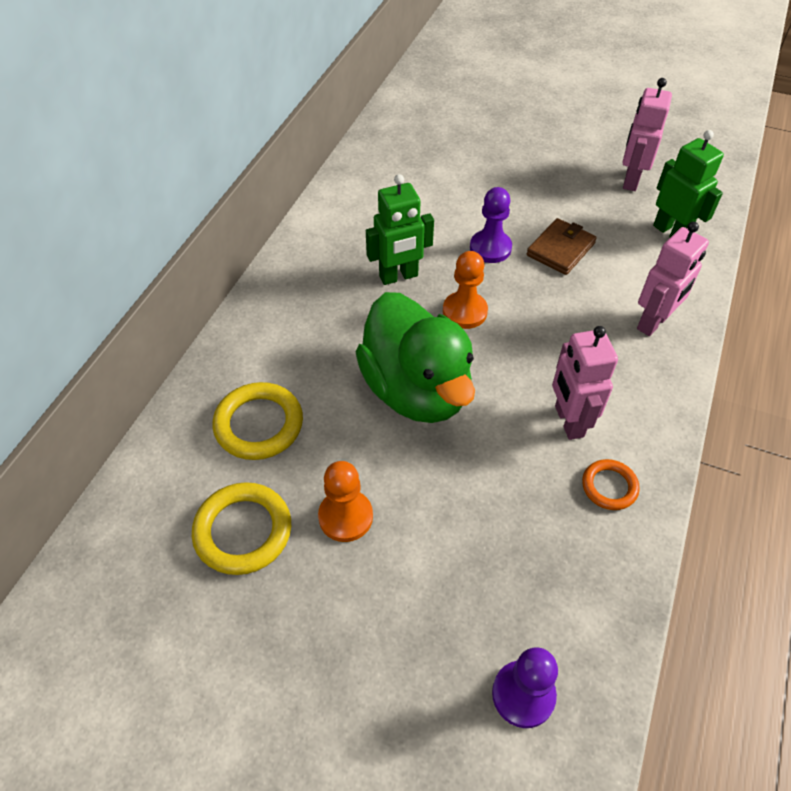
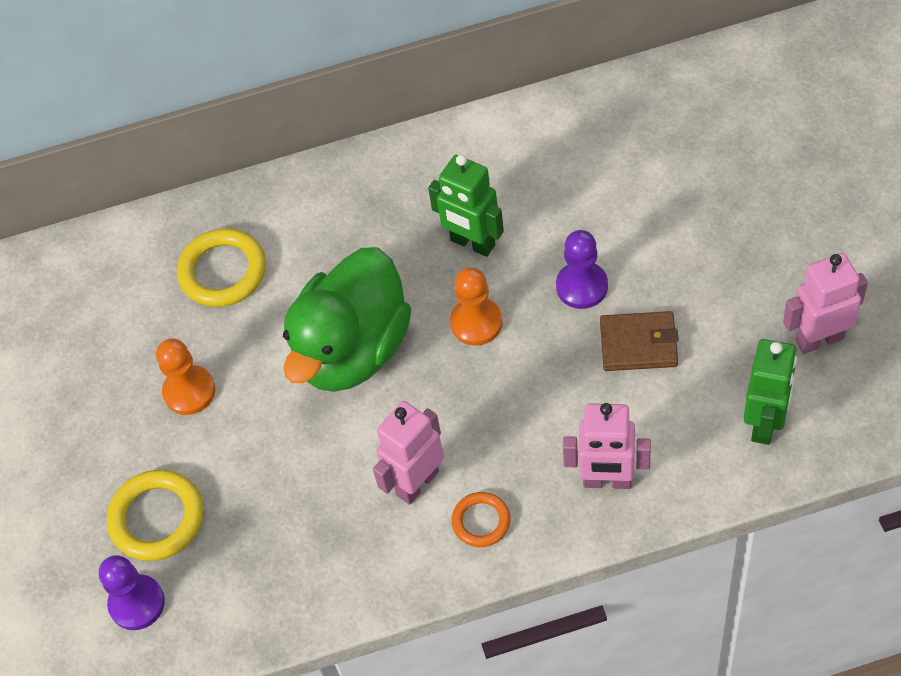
camera: 60 degrees right, 5 degrees up
(243, 531) = (125, 337): yellow ring -> yellow ring (157, 518)
(609, 486) = (371, 554): orange ring -> orange ring (481, 521)

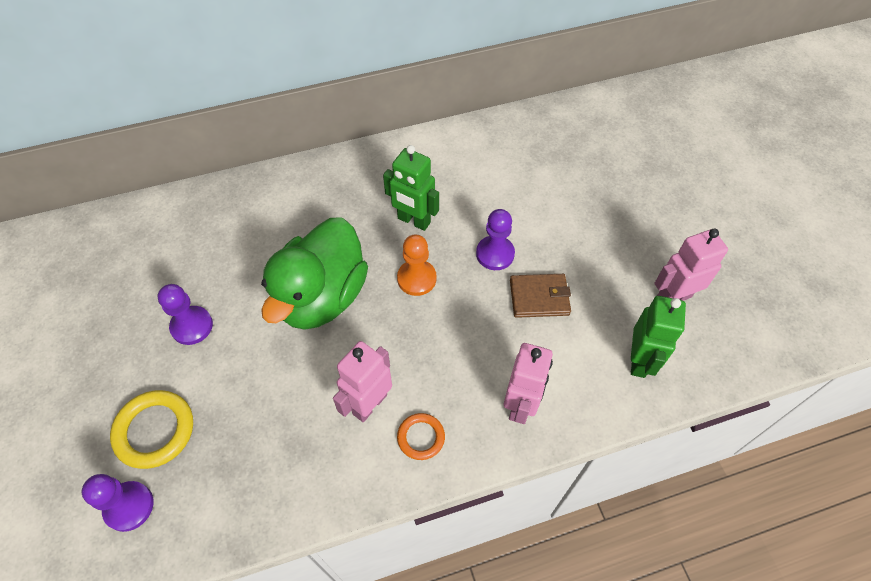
camera: 10 degrees left, 0 degrees up
(189, 391) = (192, 326): orange pawn -> purple pawn
(223, 271) = (226, 236): yellow ring -> none
(607, 481) = (520, 405): pink robot -> pink robot turned 75 degrees counterclockwise

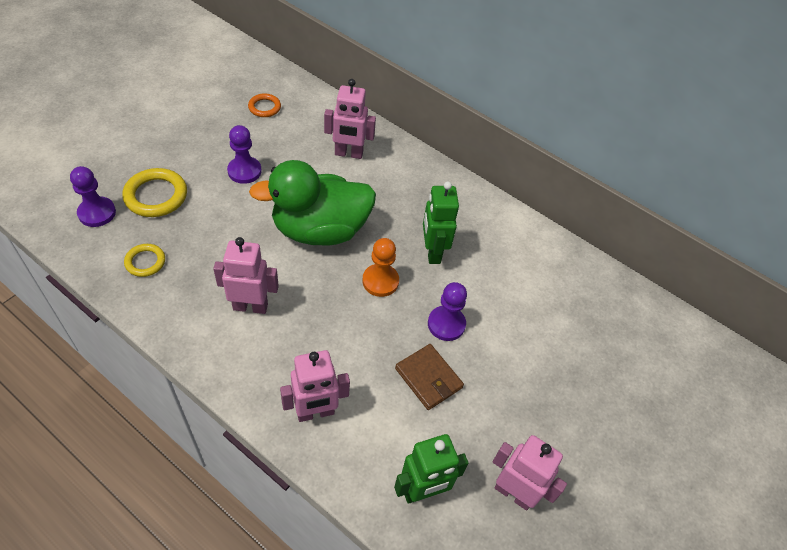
camera: 50 degrees right, 5 degrees down
(240, 482) = (145, 262): none -> yellow ring
(246, 223) = (348, 154): none -> pink robot
(421, 437) = (243, 354): orange ring -> orange ring (264, 107)

